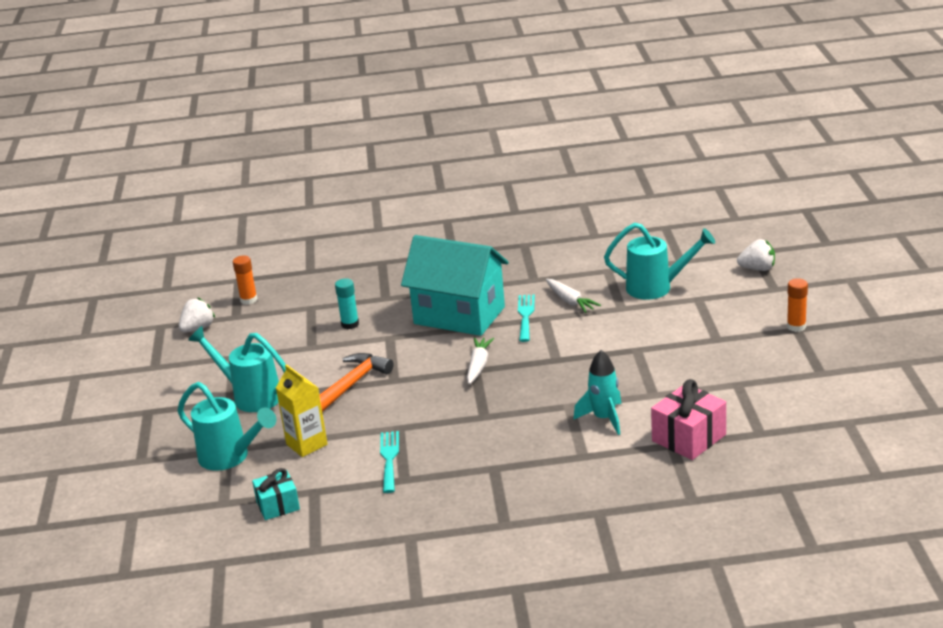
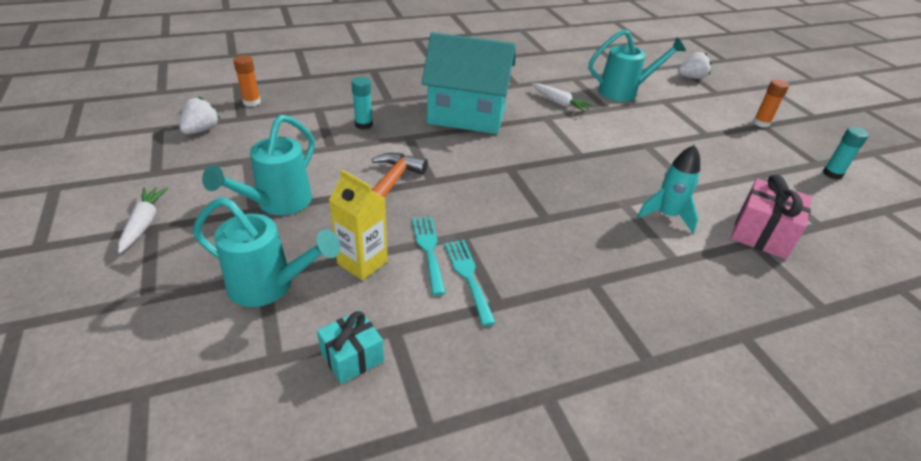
camera: 20 degrees left, 10 degrees up
(250, 396) = (277, 204): turquoise watering can -> turquoise watering can turned 75 degrees counterclockwise
(478, 365) = (510, 163): white carrot -> white carrot (144, 223)
(525, 316) = (528, 115): turquoise fork -> turquoise fork (428, 250)
(826, 384) = (832, 174): none -> turquoise glue stick

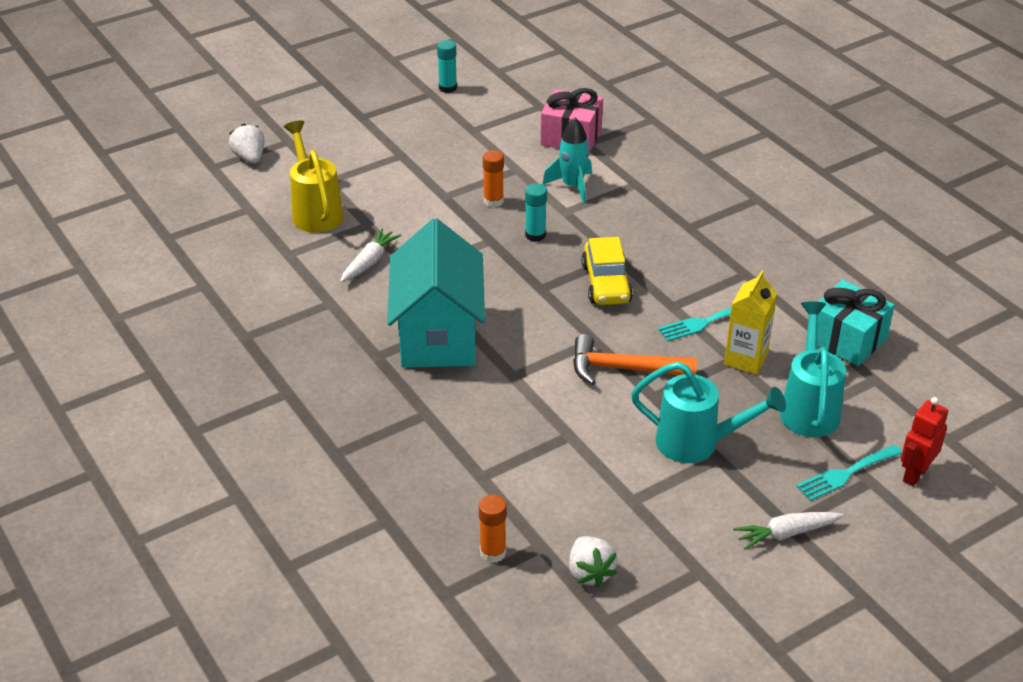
camera: 100 degrees left, 0 degrees up
(123, 337) = (915, 474): none -> red robot
(201, 130) = (590, 573): white strawberry -> white strawberry turned 120 degrees counterclockwise
(352, 357) = (846, 339): turquoise gift -> turquoise gift, size x1.55
(363, 124) = (502, 421): turquoise glue stick -> turquoise glue stick (535, 235)
(468, 276) = (724, 294): turquoise fork -> turquoise fork (846, 474)
(506, 203) = (606, 283): none -> yellow car
(624, 92) = (315, 211): turquoise watering can -> yellow watering can
(761, 123) = (357, 117): orange glue stick -> orange glue stick (493, 201)

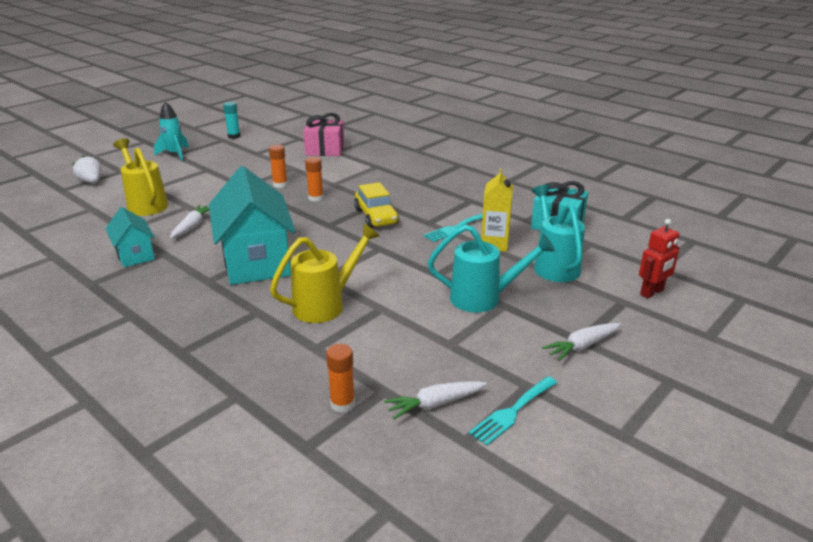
camera: 15 degrees left, 10 degrees down
(297, 299) = (135, 255): none -> turquoise house
(507, 418) = (326, 304): none -> yellow watering can
(535, 235) = (316, 198): turquoise glue stick -> orange glue stick
(572, 186) = (334, 172): turquoise rocket -> turquoise rocket (175, 154)
(590, 573) = (435, 404): white strawberry -> white carrot
(623, 369) = (408, 262): orange hammer -> none
(846, 474) = (603, 300): turquoise fork -> turquoise fork (512, 412)
(915, 474) = (652, 292): red robot -> red robot turned 150 degrees counterclockwise

